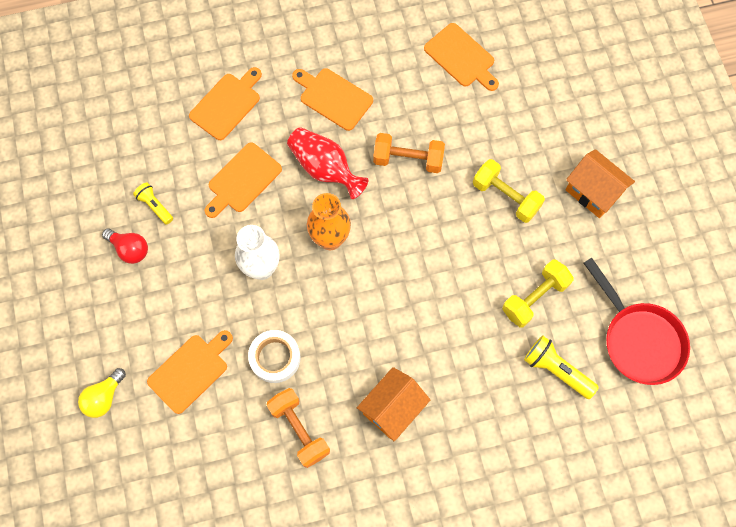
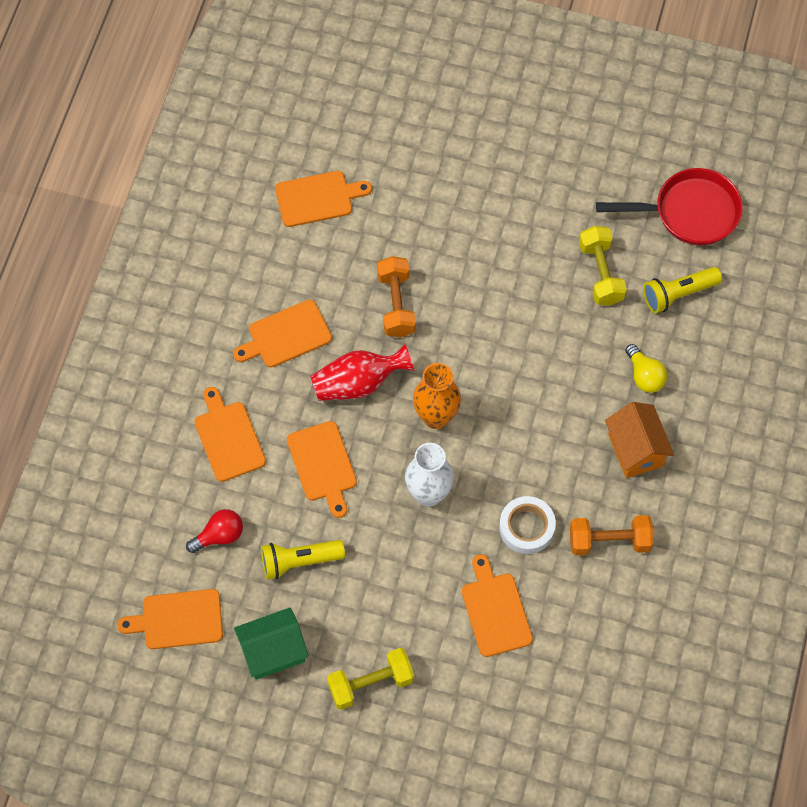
camera: 60 degrees left, 5 degrees down
(65, 149) = (177, 620): none -> orange cutting board
(73, 227) = (273, 652): none -> green house
(104, 397) = (475, 704): yellow light bulb -> yellow light bulb (644, 376)
(130, 249) = (332, 608): red light bulb -> red light bulb (219, 536)
(155, 206) = (299, 561): yellow flashlight -> yellow flashlight, size x1.56
(408, 159) = (396, 304): orange dumbbell -> orange dumbbell turned 45 degrees counterclockwise
(505, 197) = (488, 241): yellow dumbbell -> yellow dumbbell (370, 683)
(593, 192) = (529, 167): orange house -> none

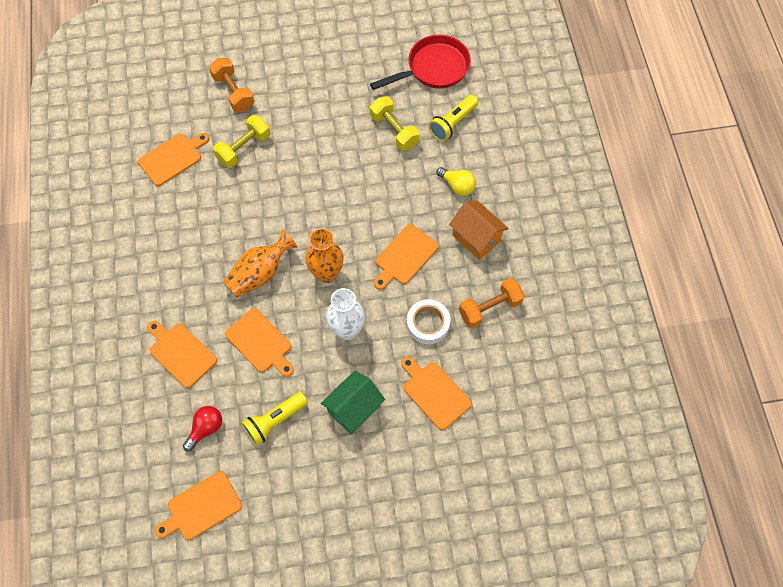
camera: 25 degrees left, 0 degrees up
(273, 652) = (285, 498): green house -> green house (354, 409)
(286, 335) = (191, 262): orange cutting board -> orange cutting board (404, 256)
(358, 383) = (260, 273): red vase -> orange vase
(370, 683) = (370, 488): yellow dumbbell -> yellow dumbbell (243, 148)
(396, 304) = (262, 208): orange dumbbell -> orange dumbbell (233, 92)

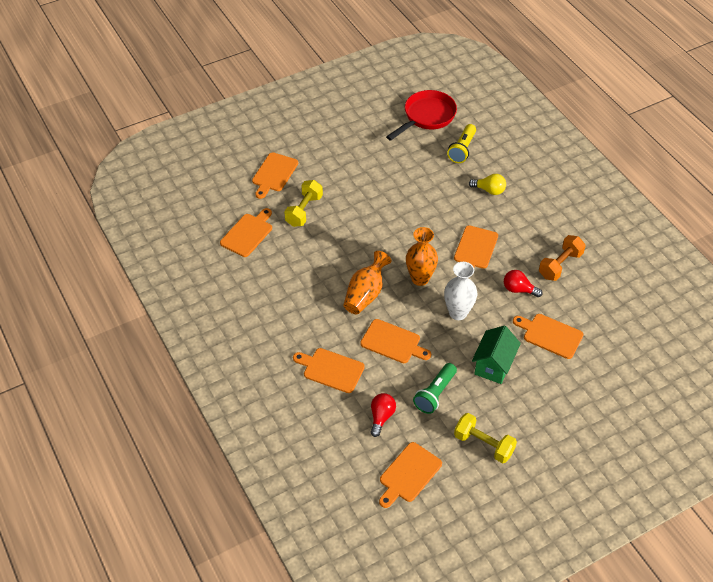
camera: 20 degrees left, 15 degrees down
(233, 92) = (274, 174): orange dumbbell -> orange cutting board
(275, 421) = (435, 394): yellow flashlight -> green flashlight
(394, 130) = (419, 166): yellow dumbbell -> yellow dumbbell (483, 444)
(428, 323) = (518, 289): white tape -> red light bulb
(476, 238) = (523, 221): orange house -> none

